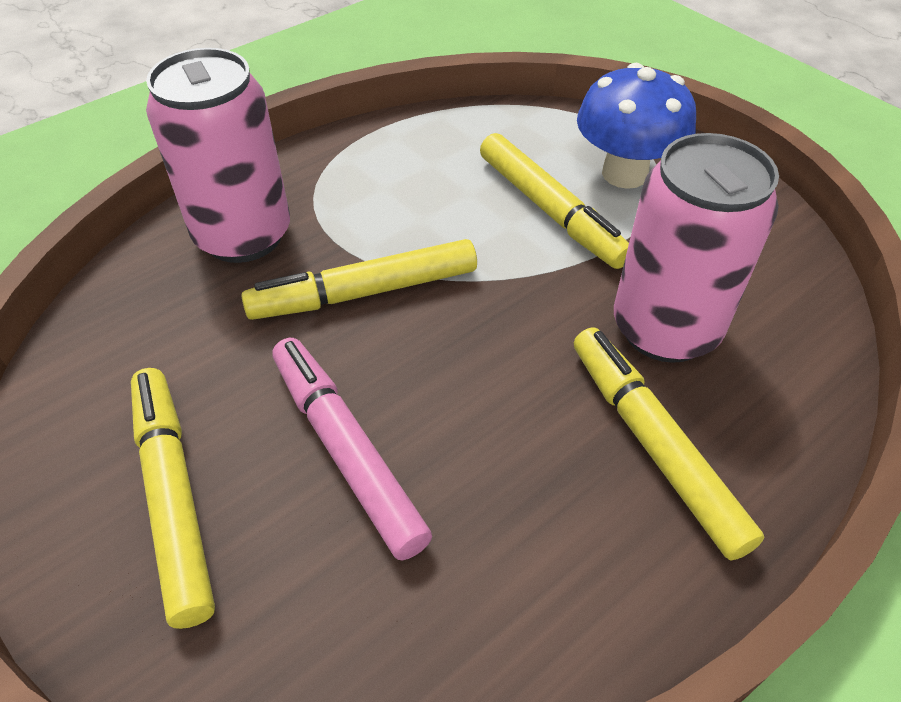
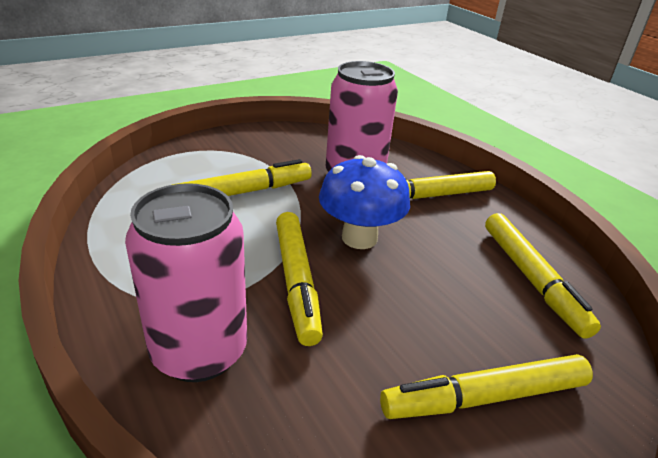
camera: 85 degrees left, 15 degrees down
(346, 451) = (439, 303): pink marker -> none
(433, 603) = (532, 279): none -> yellow marker
(624, 174) = (221, 161): blue mushroom -> blue mushroom (359, 238)

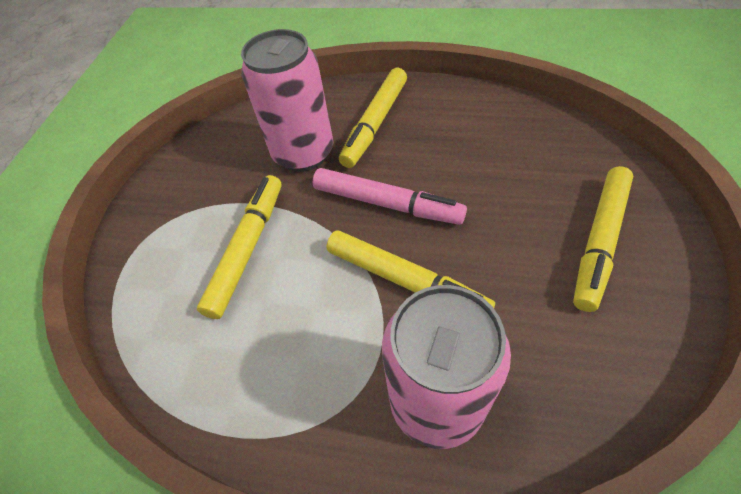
camera: 40 degrees left, 20 degrees up
(359, 238) = (387, 203): blue mushroom -> pink marker
(532, 279) = (514, 134): yellow marker -> none

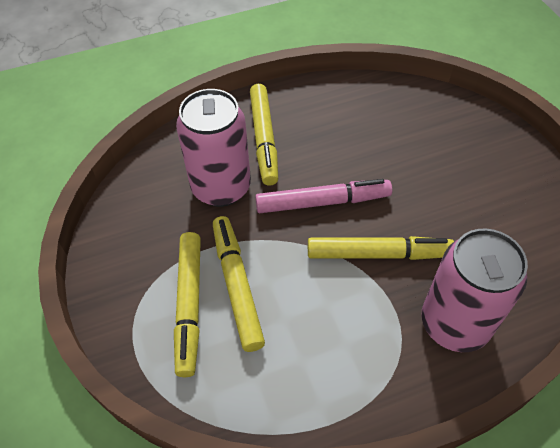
camera: 35 degrees left, 0 degrees up
(600, 241) = (484, 170): yellow marker -> yellow marker (189, 305)

